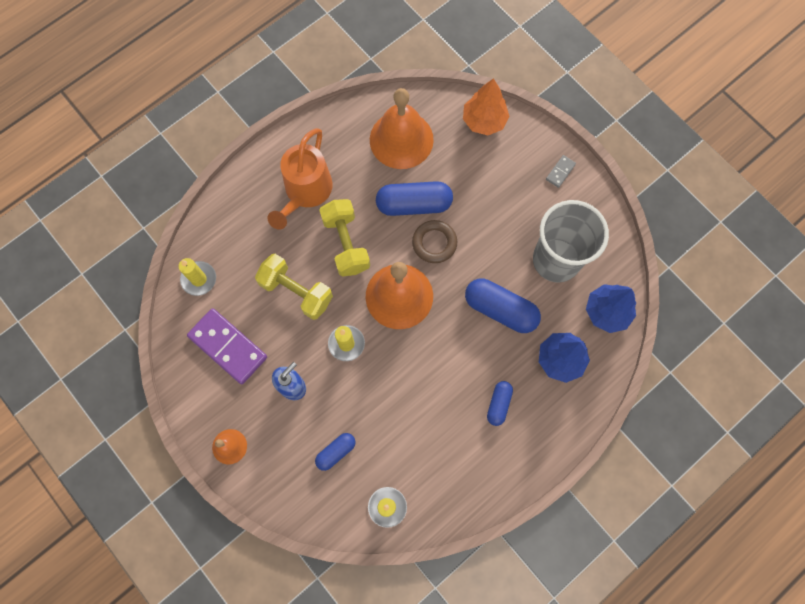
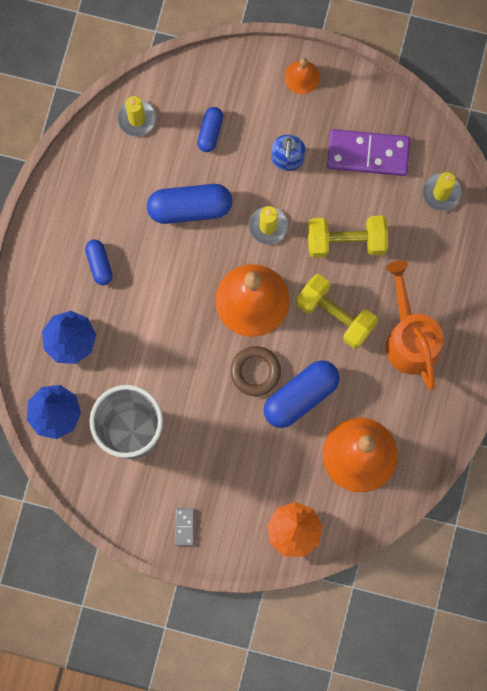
camera: 145 degrees right, 5 degrees up
(500, 309) = (153, 350): blue capsule -> blue capsule (190, 208)

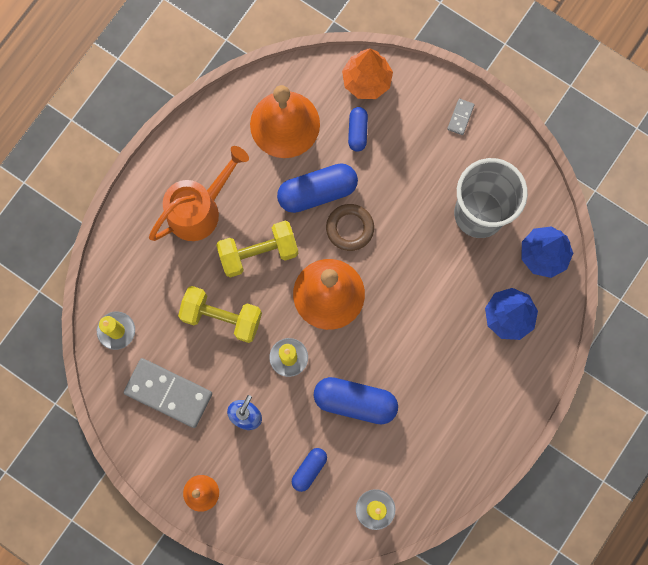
camera: 160 degrees left, 0 degrees up
(99, 264) = (458, 378): blue capsule -> blue capsule (357, 132)
(335, 315) = (258, 253): yellow dumbbell -> yellow dumbbell turned 75 degrees counterclockwise
(368, 154) = (168, 393): purple domino -> grey domino
(409, 338) = (200, 209): orange watering can -> orange watering can turned 135 degrees counterclockwise

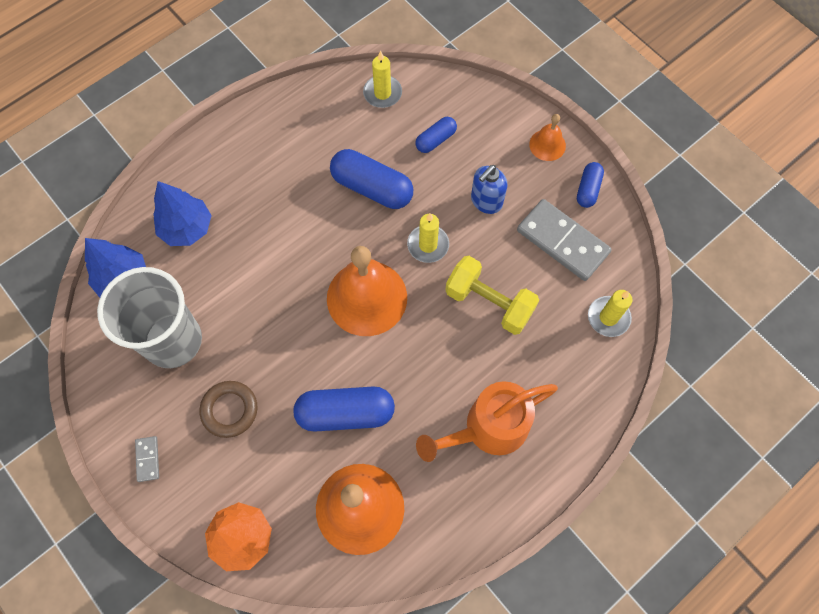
camera: 165 degrees left, 10 degrees down
(258, 253) = (432, 361): yellow dumbbell -> none
(350, 228) = (321, 362): brown ring -> brown ring (229, 410)
(357, 132) = (275, 474): blue capsule -> blue capsule (588, 189)
(460, 117) = (148, 459): grey domino -> grey domino turned 45 degrees counterclockwise

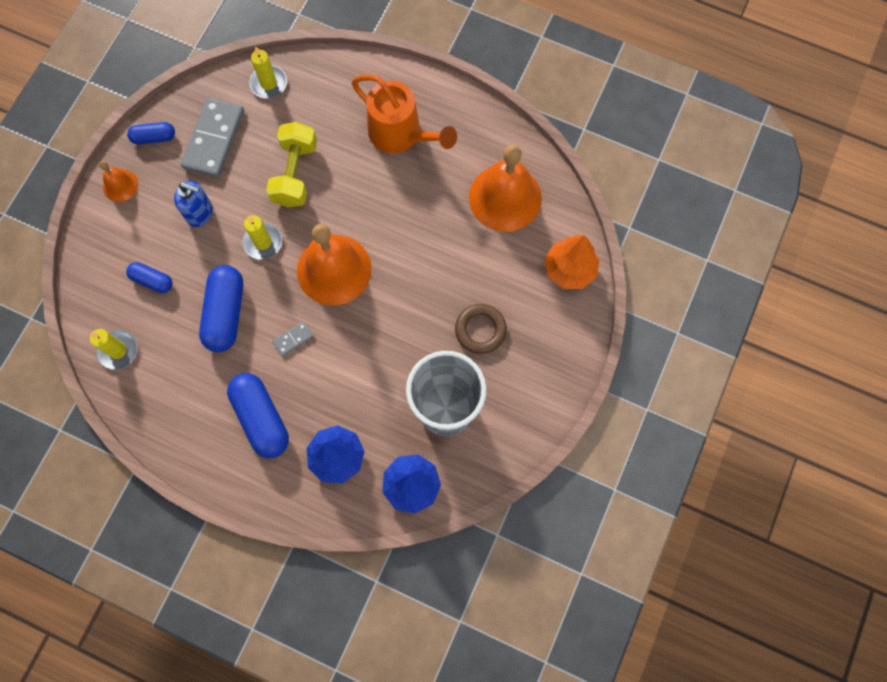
camera: 115 degrees left, 5 degrees up
(148, 459) = (550, 372): grey domino -> grey domino (293, 339)
(345, 413) = (439, 241): blue capsule -> blue capsule (261, 418)

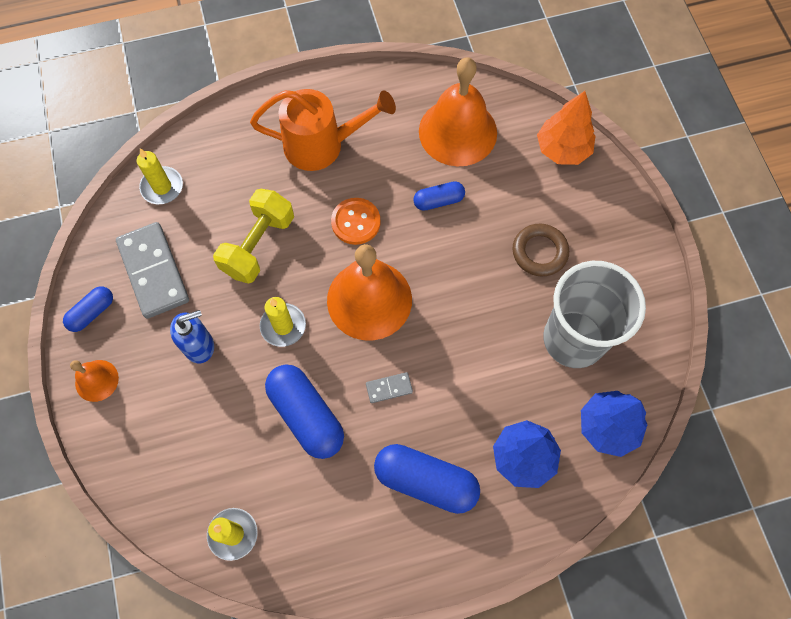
camera: 40 degrees left, 5 degrees down
(152, 281) = (208, 442): blue capsule -> blue capsule (438, 201)
(293, 339) = (389, 388): grey domino -> grey domino turned 60 degrees clockwise
(295, 174) = (258, 245): yellow dumbbell -> yellow dumbbell turned 60 degrees clockwise
(373, 208) = (356, 222): none -> orange button

